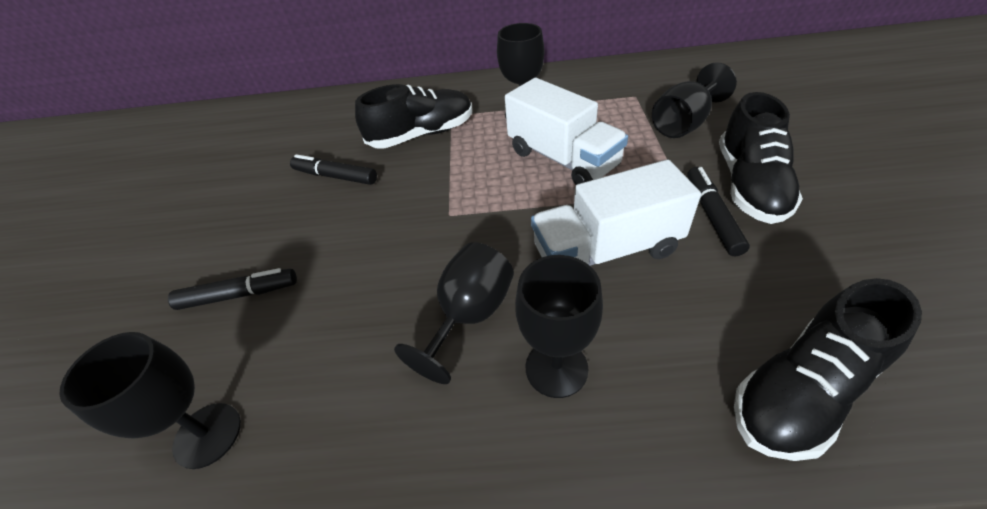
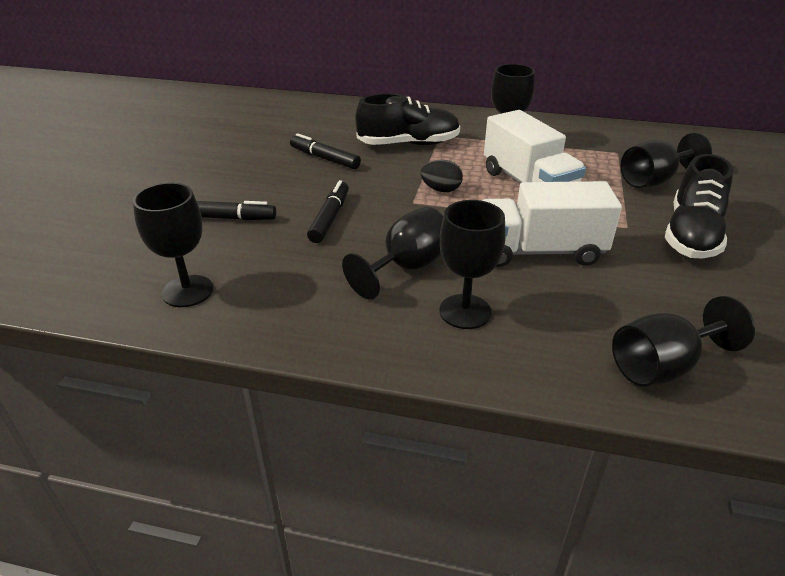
camera: 10 degrees right, 10 degrees down
(474, 189) = (441, 190): none -> black egg
(712, 216) = (644, 248): black marker -> black marker (330, 218)
(803, 390) = (662, 366): black shoe -> black goblet

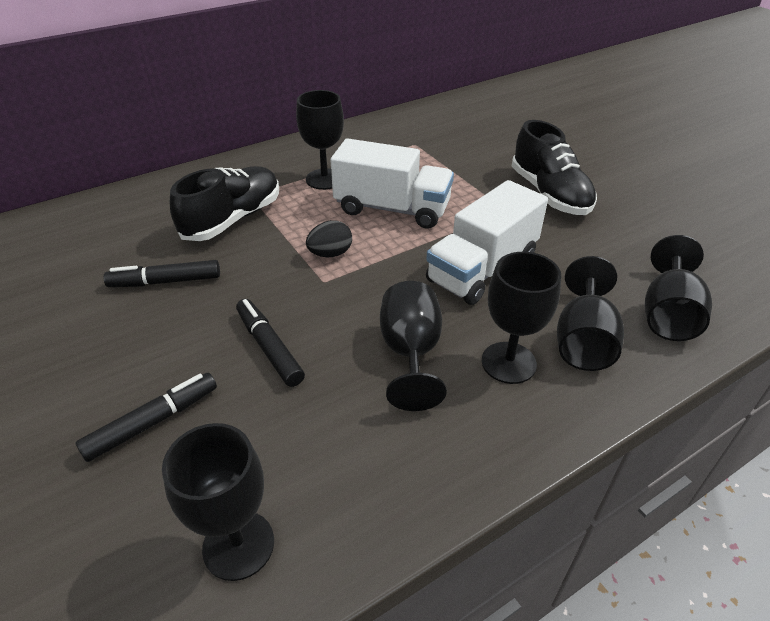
camera: 45 degrees left, 5 degrees up
(653, 181) = (471, 159): black goblet -> black goblet (583, 340)

